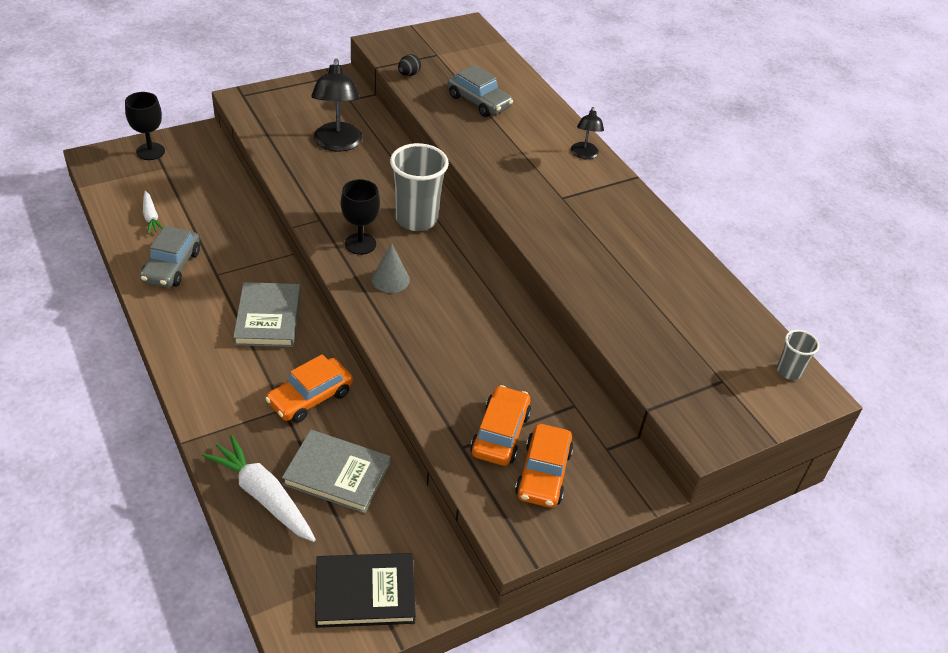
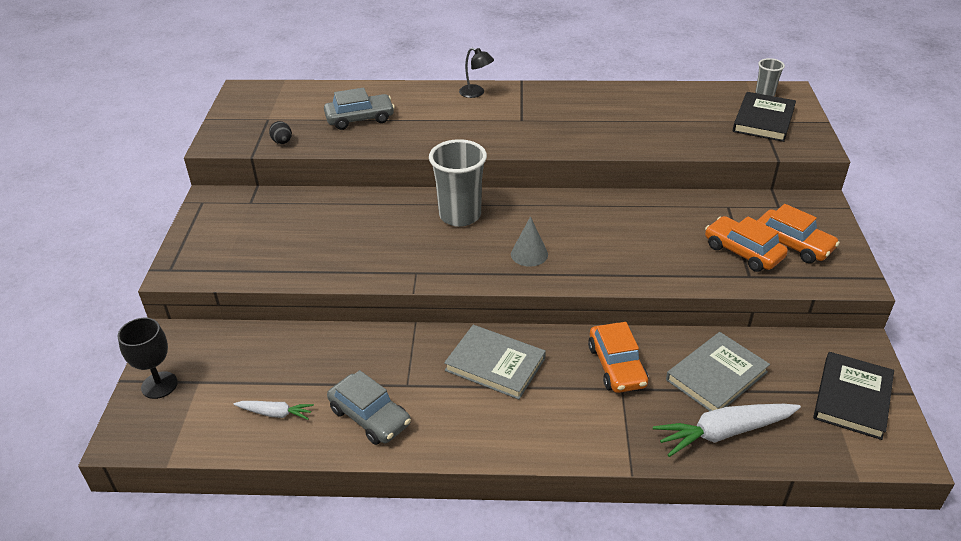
camera: 55 degrees left, 5 degrees down
(337, 144) = (313, 229): black lamp -> none
(360, 244) = (469, 257): black goblet -> none
(725, 381) = (763, 120): none -> black book

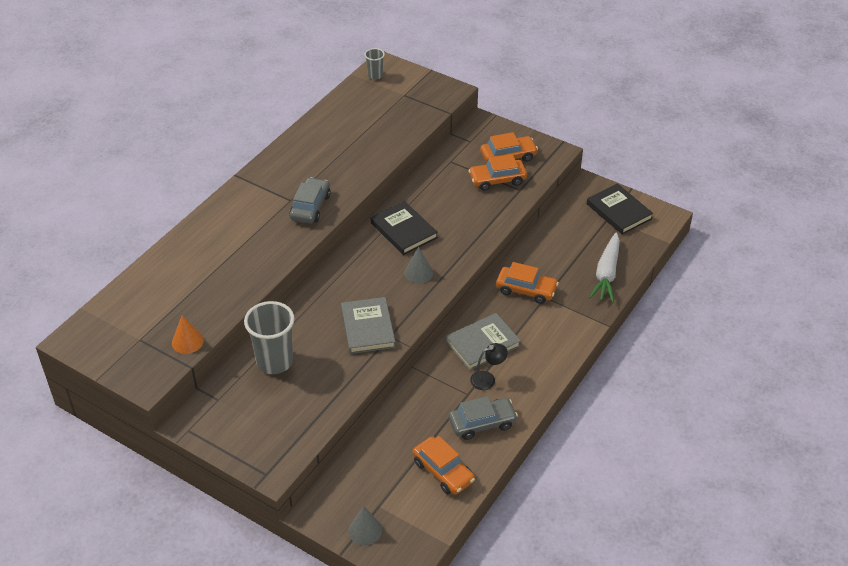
camera: 60 degrees left, 5 degrees up
(159, 385) = (365, 530): black goblet -> grey cone
(275, 413) = (443, 471): white carrot -> orange car
(282, 142) = (187, 341): black egg -> orange cone
(360, 119) = (198, 284): grey car -> grey car (310, 207)
(460, 215) = (346, 288): grey cup -> grey cup (274, 362)
(476, 93) = (228, 206): black lamp -> black lamp (487, 379)
(716, 376) = (565, 253): grey book -> grey book (367, 328)
(763, 120) = (403, 94): black book -> black book (403, 230)

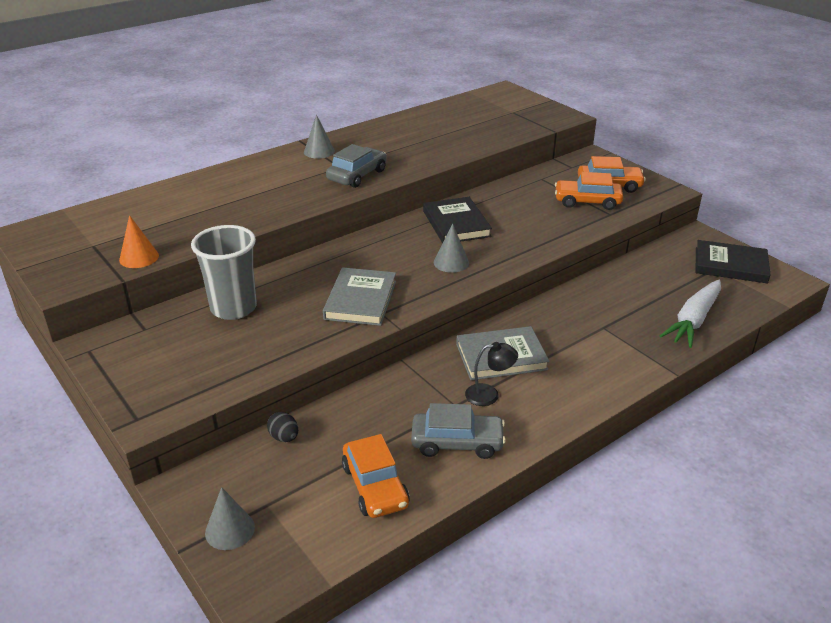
camera: 20 degrees right, 10 degrees down
(261, 185) = (319, 151): none -> grey cone
(362, 454) = (284, 437): none -> black egg
(375, 75) = (490, 95): grey cup -> none
(526, 290) = (582, 315): orange car -> none
(619, 211) = (730, 265): black book -> black book turned 60 degrees counterclockwise

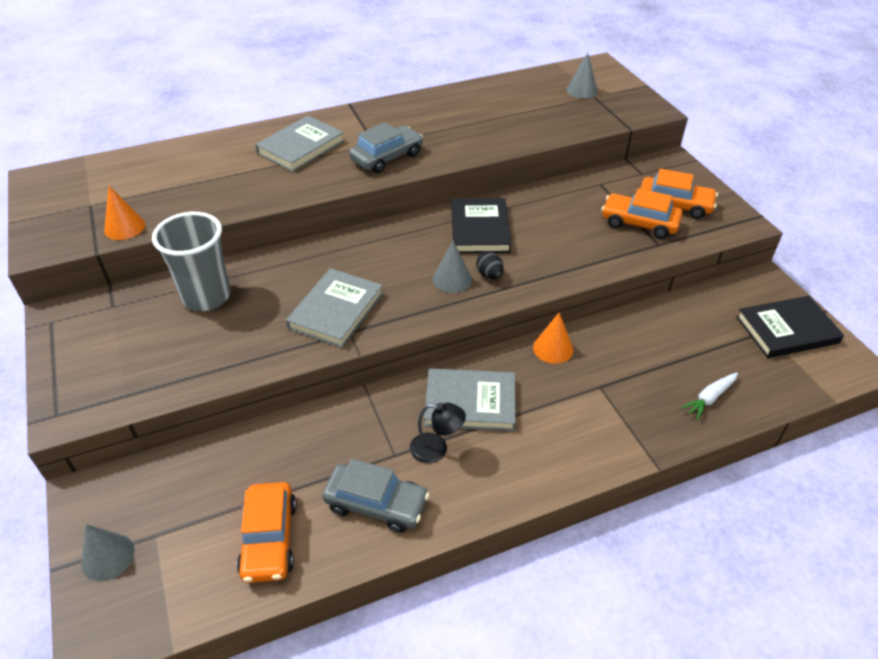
camera: 15 degrees right, 10 degrees up
(273, 177) = (301, 147): none -> grey book
(284, 437) = (207, 456): black egg -> black egg (489, 275)
(319, 151) = (362, 121): grey cone -> grey cone (582, 90)
(552, 307) = (553, 348): none -> orange cone
(693, 320) = (709, 398): white carrot -> white carrot, size x0.54
(730, 265) = (787, 330): black book -> black book turned 45 degrees counterclockwise

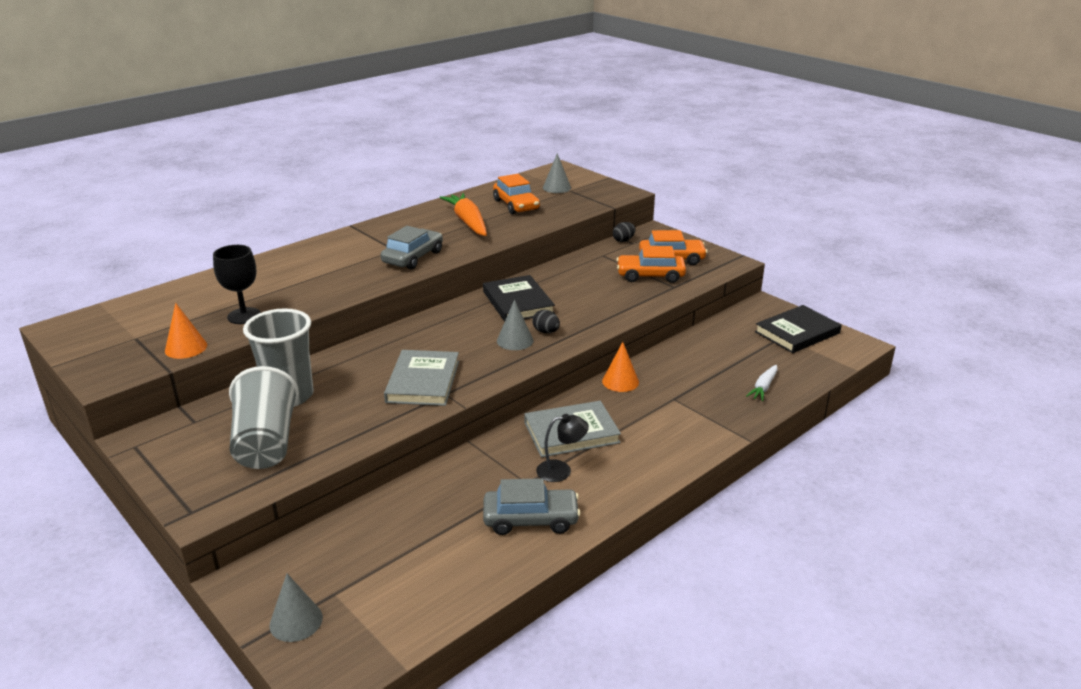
camera: 20 degrees left, 15 degrees down
(158, 350) = (266, 443): none -> grey cup
(194, 199) = (244, 316): none -> black goblet
(269, 539) = (448, 567): orange car -> orange car (516, 205)
(301, 147) = (325, 262): grey book -> none
(465, 121) = (468, 222): none -> orange carrot
(633, 168) = (623, 240): none -> black egg

